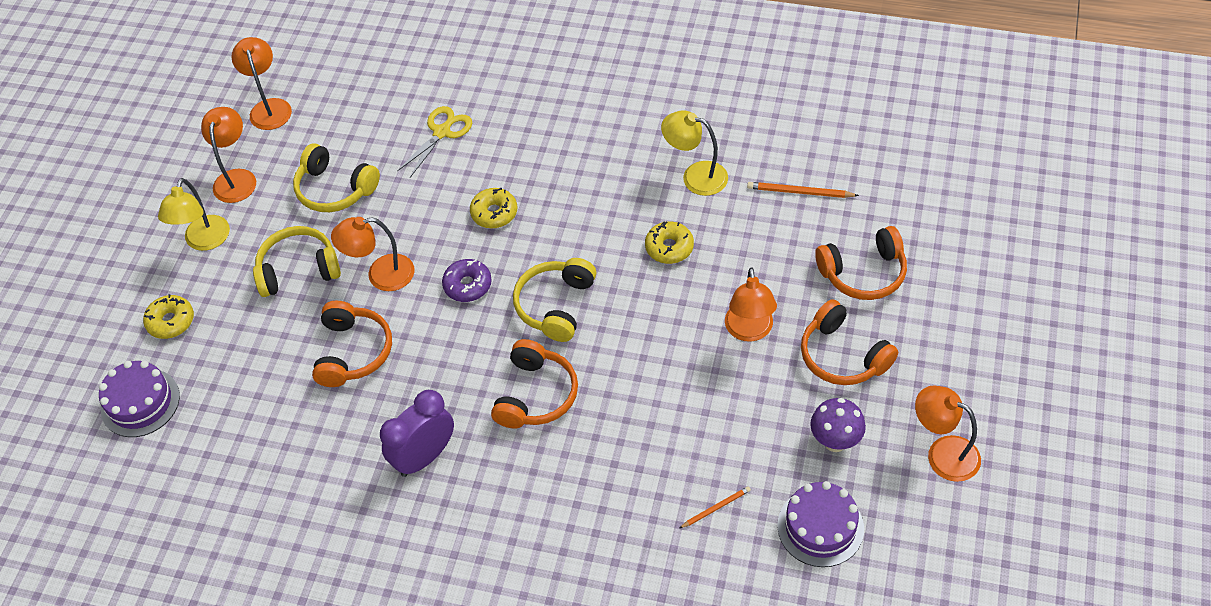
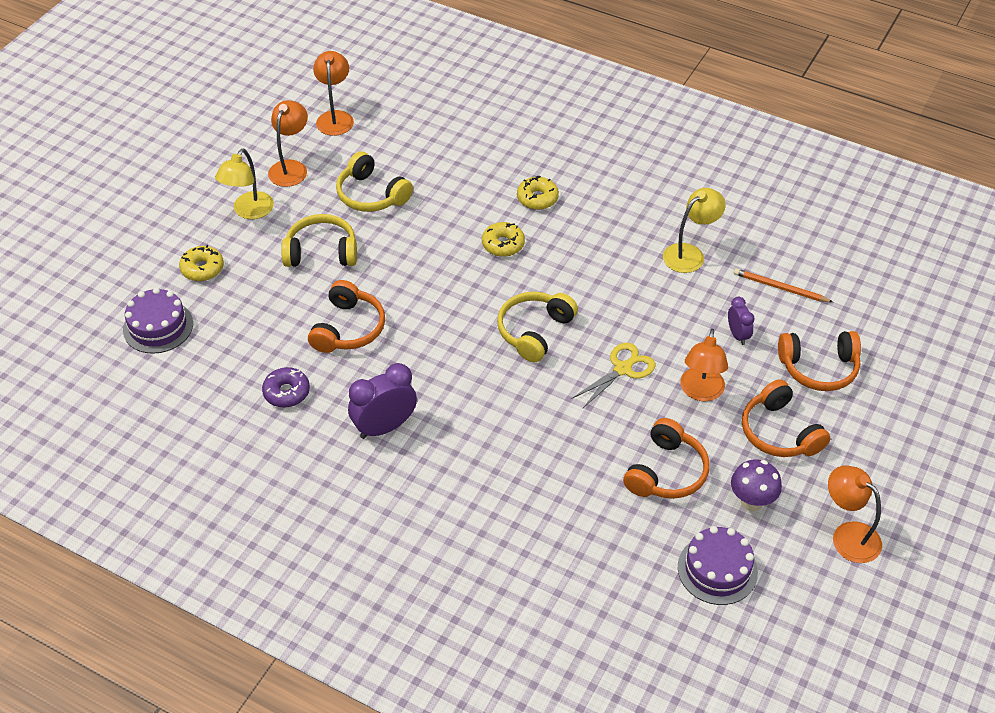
camera: 10 degrees right, 5 degrees down
(381, 275) = (390, 272): orange lamp -> none
(442, 132) = (477, 169): yellow scissors -> yellow scissors (623, 369)
(467, 285) = (462, 297): purple donut -> purple donut (286, 392)
(535, 395) = (495, 400): orange headphones -> orange headphones (666, 472)
(669, 247) = (649, 307): yellow donut -> yellow donut (537, 198)
(695, 176) = (690, 254): yellow lamp -> yellow lamp turned 105 degrees clockwise
(716, 508) = (628, 531): orange pencil -> none
(770, 256) = (737, 335): none -> purple clock

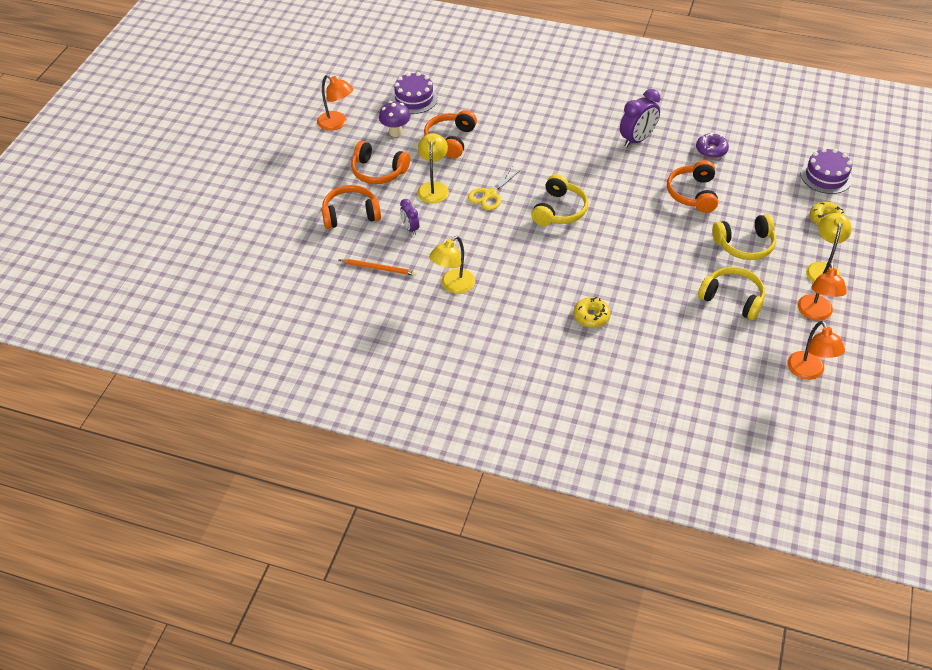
camera: 170 degrees right, 0 degrees up
(503, 244) = (605, 271): yellow donut -> none
(701, 392) = (433, 188): orange lamp -> yellow lamp
(779, 432) = (378, 171): orange headphones -> orange headphones turned 150 degrees clockwise

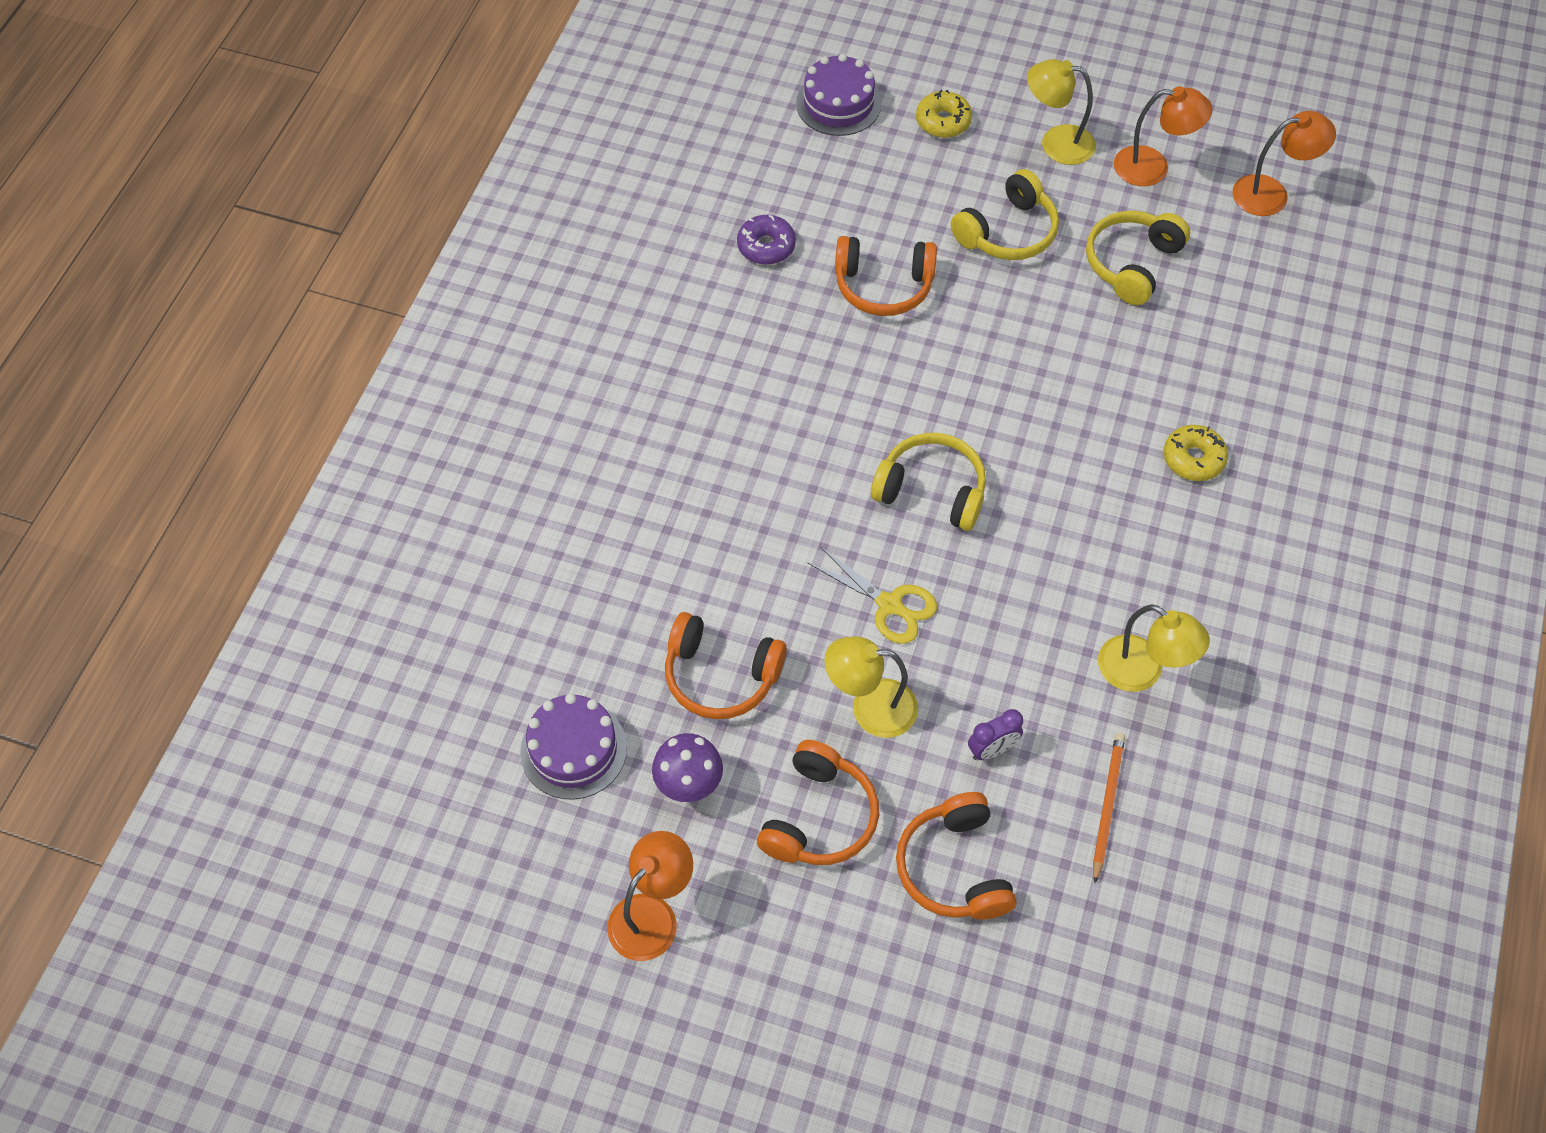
camera: 90 degrees left, 10 degrees up
(637, 140) = (733, 353): purple clock -> none
(744, 245) = (1007, 232): yellow headphones -> yellow headphones turned 60 degrees clockwise

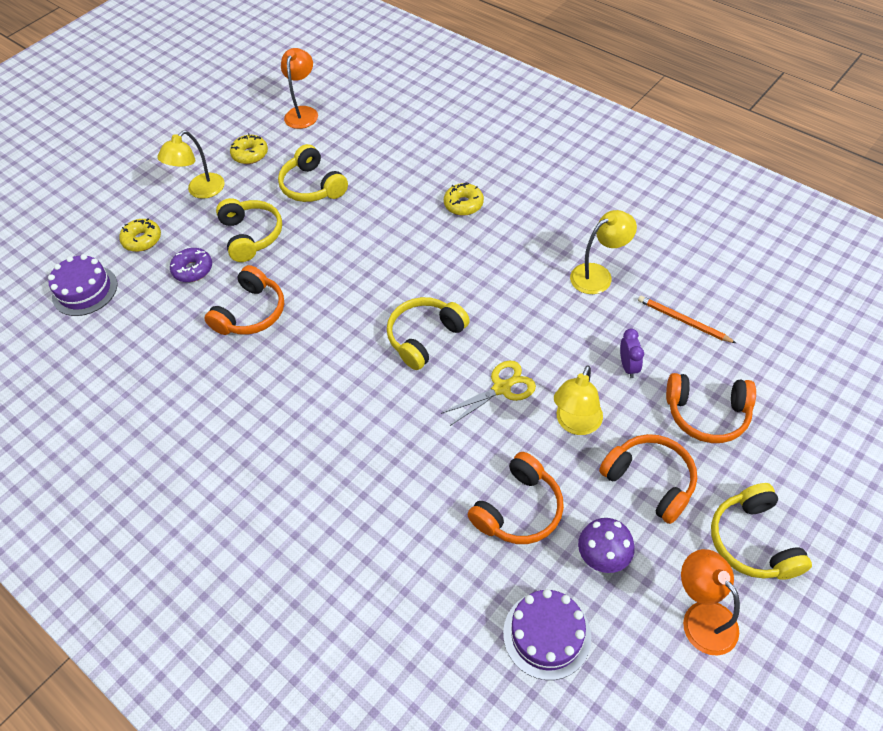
camera: 65 degrees left, 5 degrees down
(766, 246) = (174, 370): purple donut -> purple donut (193, 269)
(778, 959) = (753, 541): none -> yellow headphones
(1153, 167) = (250, 154): orange lamp -> yellow donut

